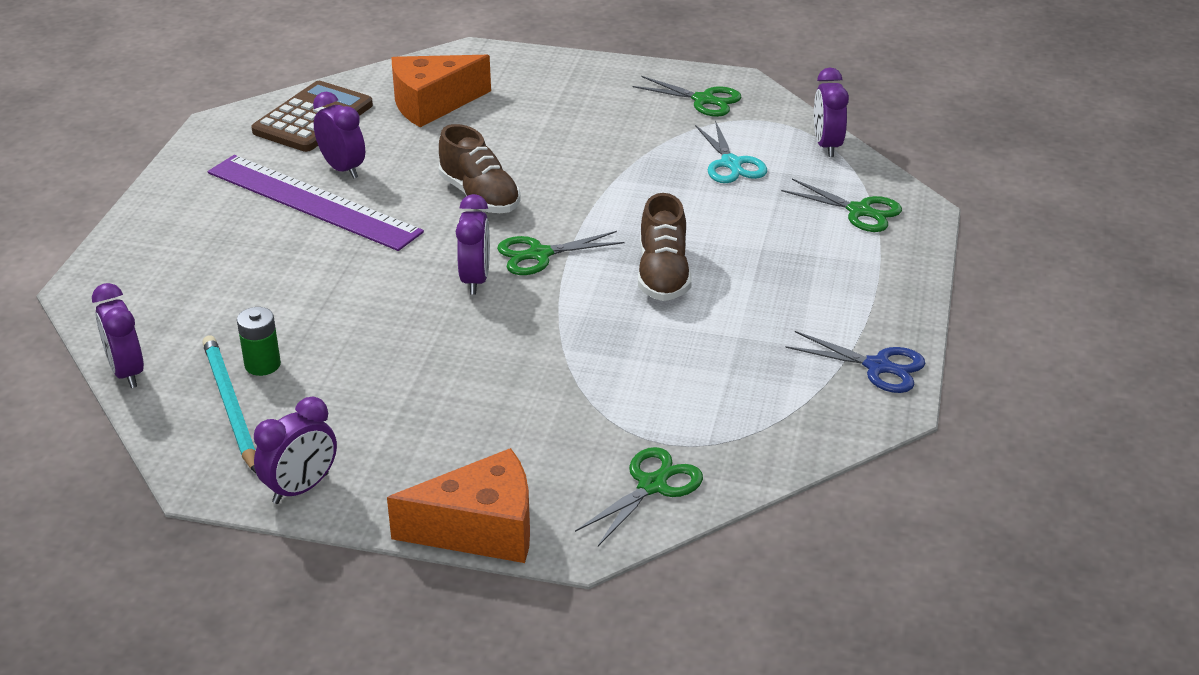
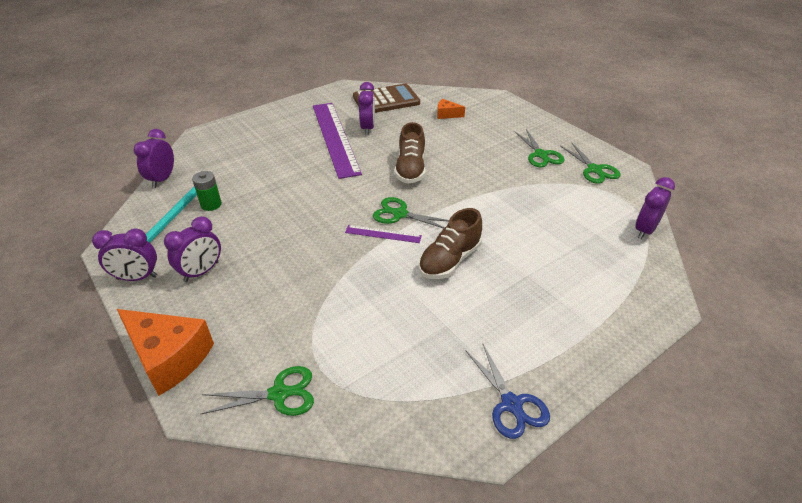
camera: 40 degrees right, 5 degrees up
(432, 104) = (447, 114): orange cheese -> orange cheese, size x0.48
(475, 280) = (352, 211): purple clock -> purple clock (201, 272)
(549, 285) = (383, 234): none -> purple ruler
(731, 163) = (568, 213): turquoise scissors -> none
(859, 211) = (621, 283): green scissors -> green scissors (540, 155)

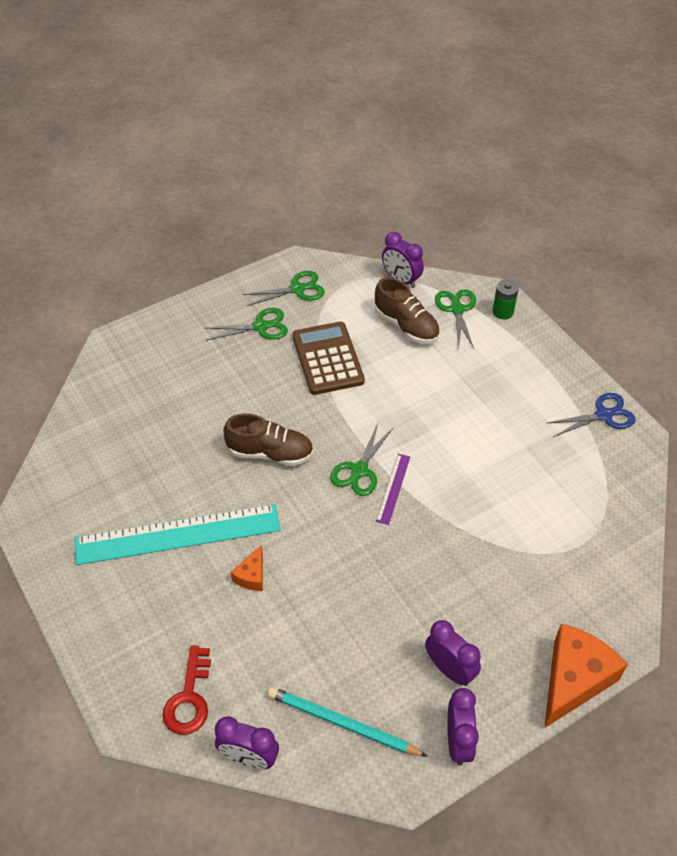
camera: 85 degrees left, 10 degrees up
(211, 153) = (189, 698): none -> red key
(211, 204) = (319, 679): green battery -> green battery (503, 312)
(279, 394) = (608, 578): green scissors -> green scissors (457, 309)
(335, 138) = (178, 534): purple ruler -> turquoise ruler
(368, 128) = (160, 494): purple clock -> none
(386, 100) = (83, 468): brown calculator -> brown calculator (327, 359)
(447, 114) = (145, 401): orange cheese -> orange cheese (252, 576)
(449, 260) = (438, 434): brown shoe -> brown shoe (406, 326)

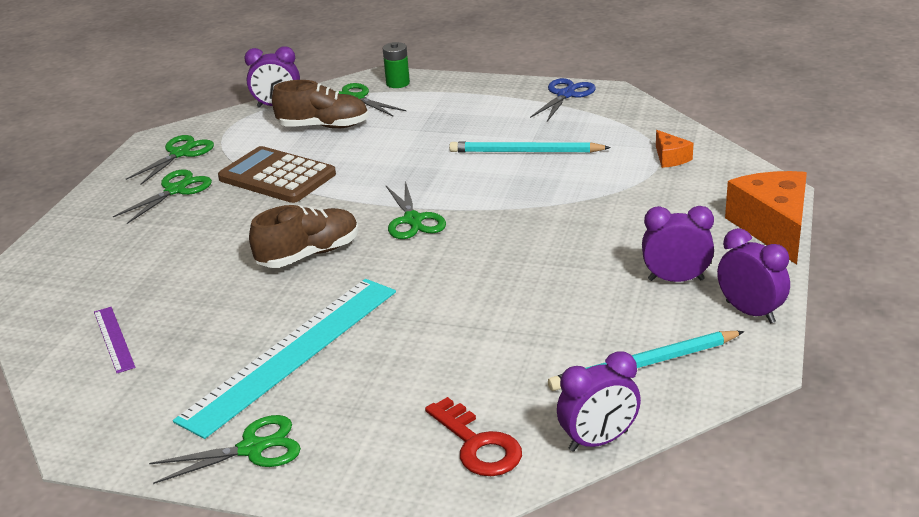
camera: 40 degrees left, 20 degrees down
(88, 594) = (252, 449): none -> green scissors
(252, 576) = (412, 333): orange cheese -> orange cheese (670, 158)
(393, 488) = (460, 214): purple ruler -> purple ruler (114, 339)
(503, 458) = (526, 152): none -> turquoise pencil

